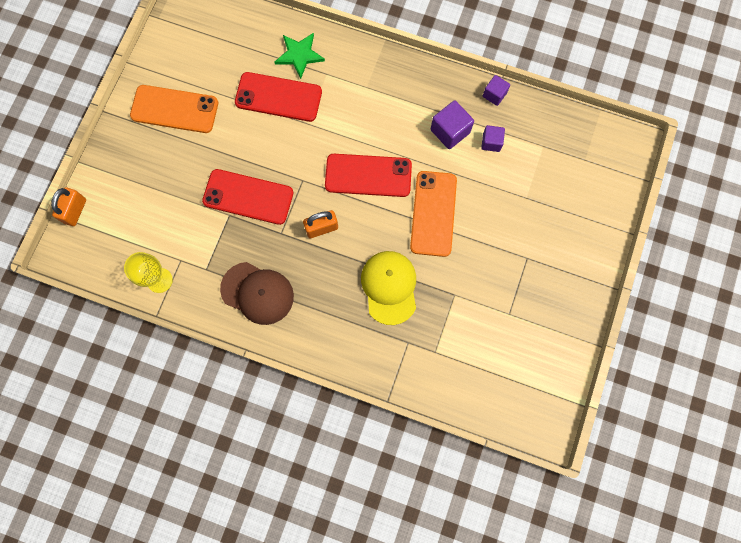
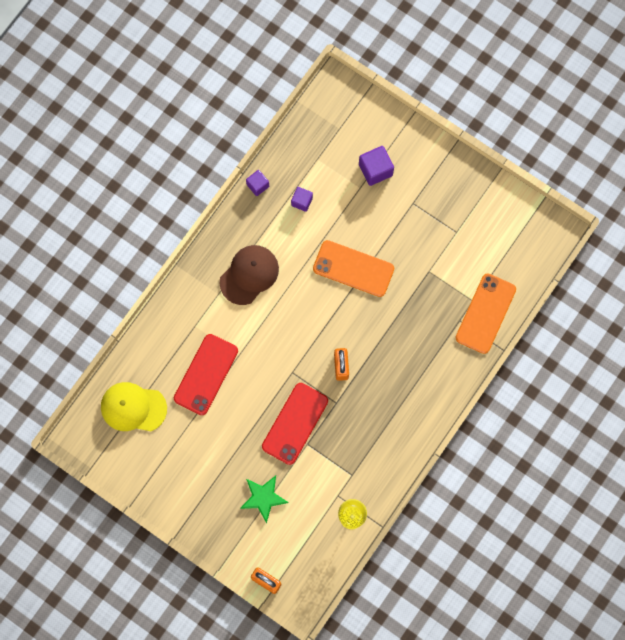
camera: 75 degrees left, 0 degrees up
(174, 109) = (191, 471): orange phone -> orange phone (485, 313)
(257, 293) = (385, 435): brown cap -> brown cap (249, 275)
(299, 55) = (169, 345): green star -> green star (263, 498)
(368, 175) = (303, 314): red phone -> none
(389, 287) = (408, 323): yellow cap -> yellow cap (133, 407)
(450, 131) = (281, 233): purple cube -> purple cube (375, 170)

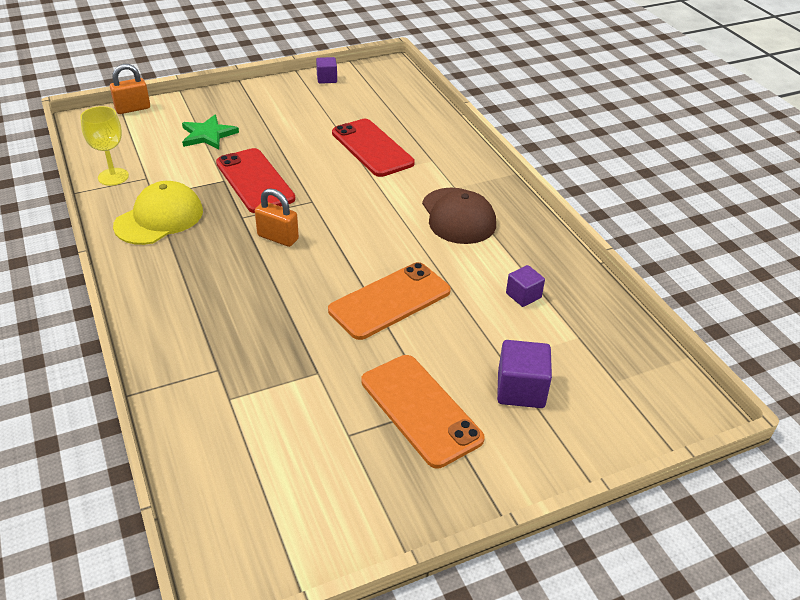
camera: 120 degrees right, 35 degrees down
(133, 407) = (384, 100): yellow cap -> yellow cap (159, 218)
(257, 185) = (574, 268): purple cube -> purple cube (327, 79)
(485, 313) = (196, 403): orange phone -> orange phone (420, 410)

